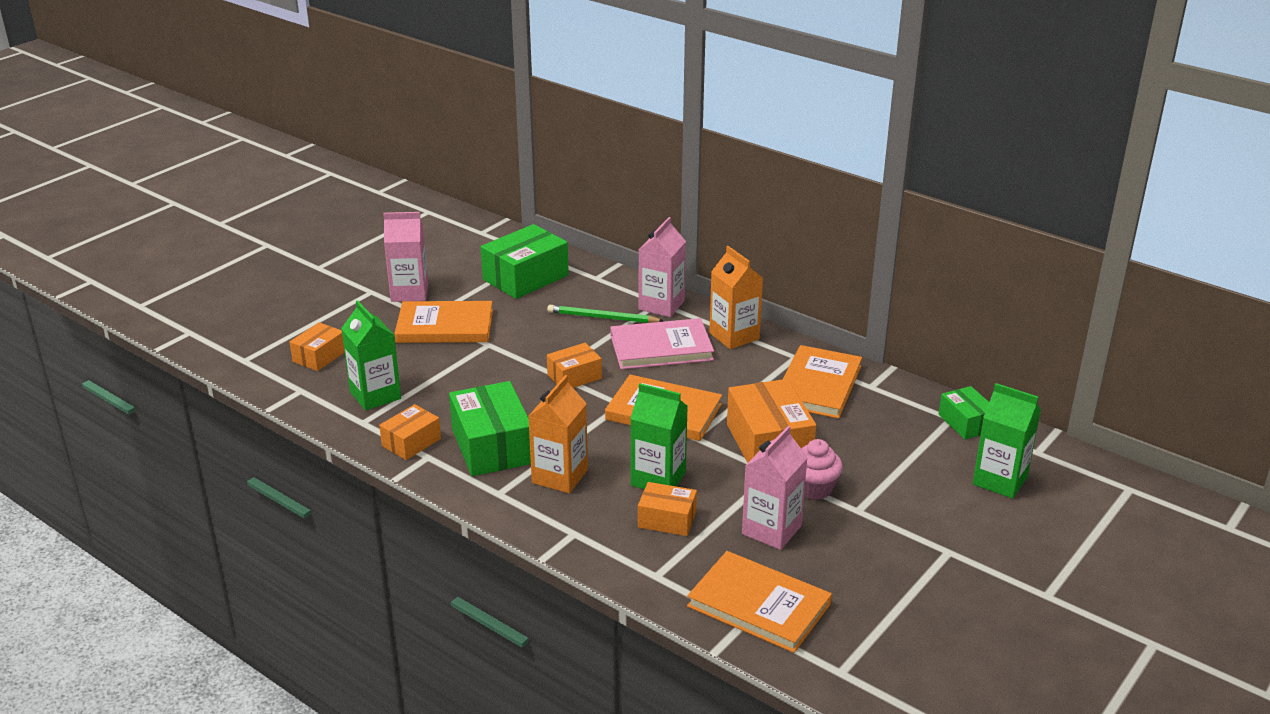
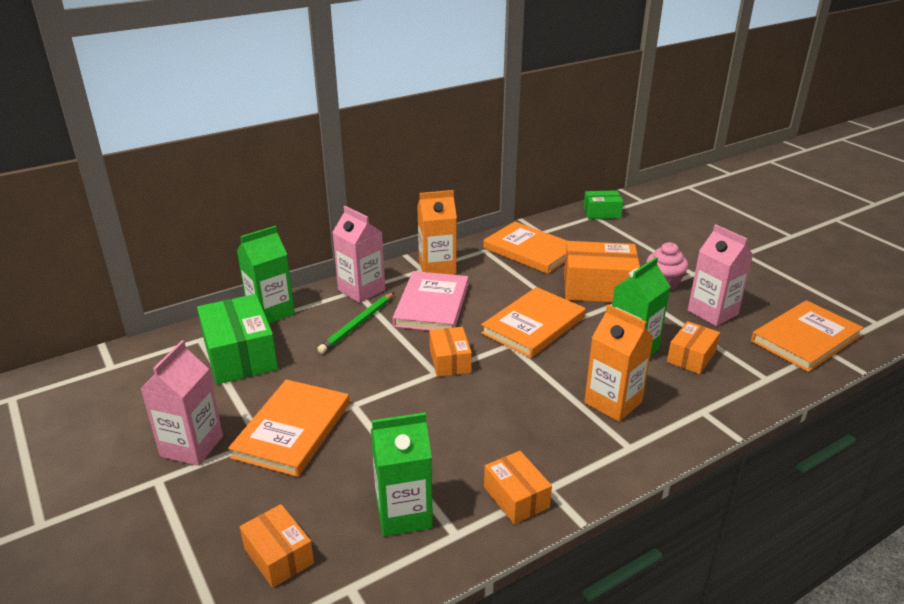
camera: 70 degrees left, 0 degrees up
(492, 446) = (547, 437): green box -> none
(1000, 480) = (670, 219): green carton -> green carton (271, 312)

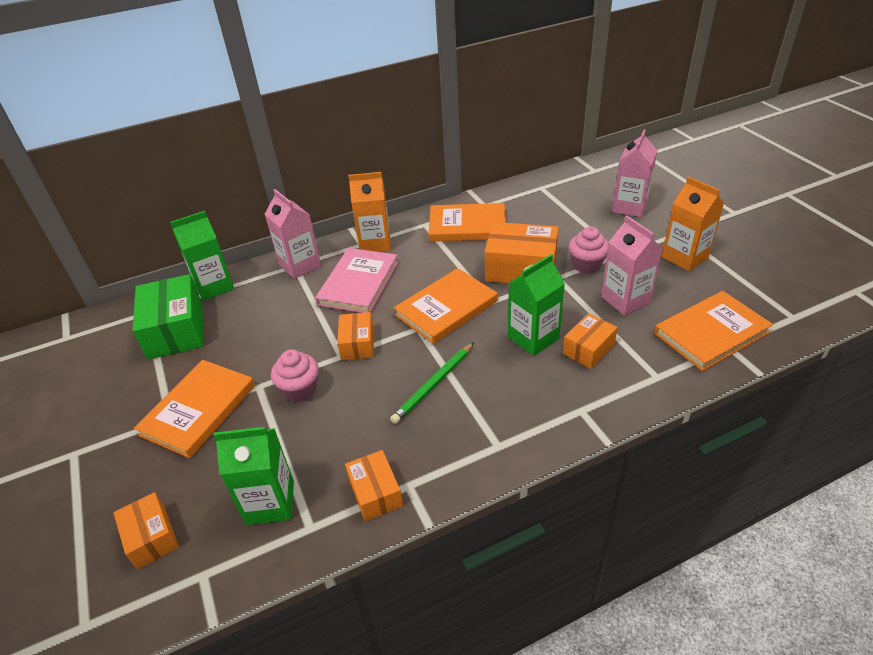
camera: 10 degrees right, 10 degrees up
(192, 446) = (110, 421): pink carton -> pink carton (629, 207)
(357, 325) = (286, 302): green pencil -> green pencil (433, 384)
(401, 406) = (300, 389): none -> pink cupcake
(530, 251) = (467, 226): orange book -> orange book turned 45 degrees counterclockwise
(602, 213) = (549, 184): green box -> none
(613, 402) = (496, 396): orange carton -> orange carton (684, 257)

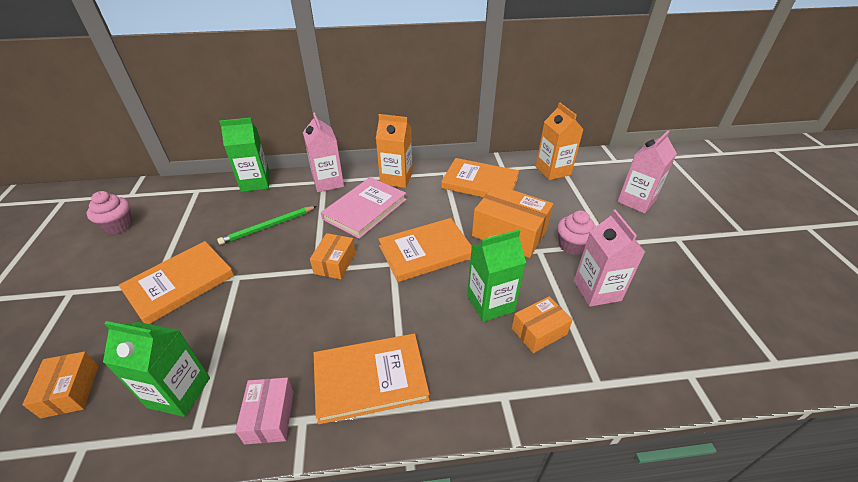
camera: 15 degrees right, 0 degrees up
(176, 330) = (207, 210): green box -> none
(300, 389) = (266, 291): pink cupcake -> pink cupcake (119, 225)
(375, 493) = (270, 417): orange box -> pink box
(433, 384) = (378, 322): green pencil -> green pencil (268, 227)
(684, 257) = (674, 264): orange carton -> orange carton (553, 171)
(711, 333) = (675, 353): orange book -> orange book (370, 379)

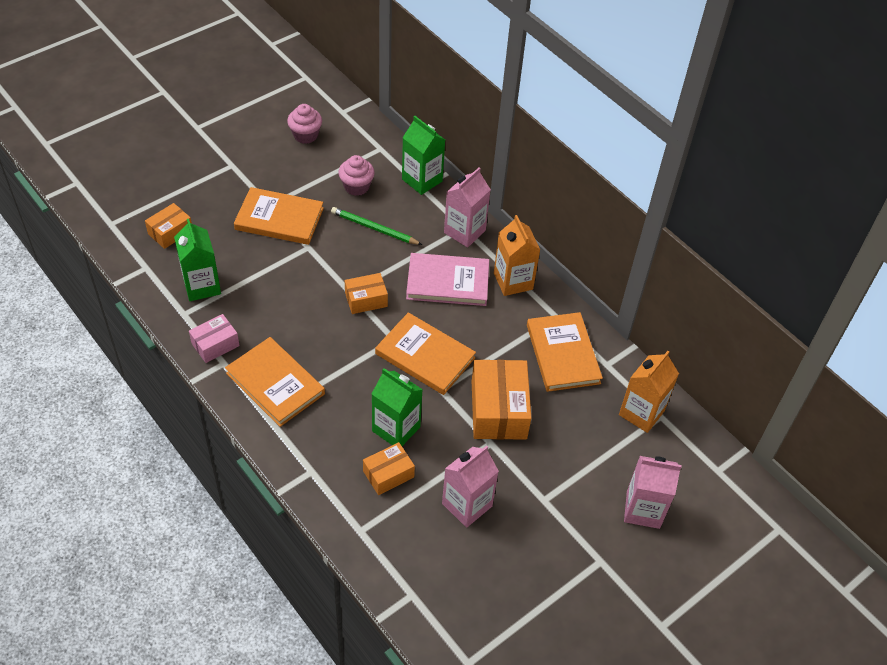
camera: 55 degrees right, 10 degrees up
(539, 331) = (388, 474): orange box -> orange box turned 60 degrees counterclockwise
(572, 246) = (517, 468): pink cupcake -> pink cupcake (356, 187)

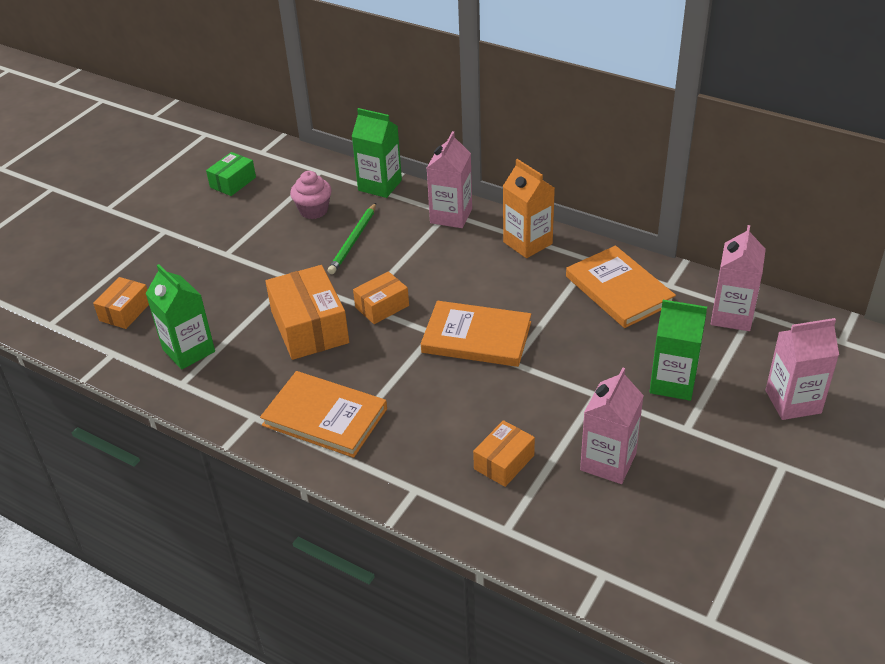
camera: 15 degrees left, 10 degrees down
(215, 344) = (234, 401): pink box -> none
(279, 219) = (244, 263): orange book -> none
(305, 135) = (233, 182): pink cupcake -> green box
(374, 228) = (353, 241): green pencil -> green pencil turned 75 degrees counterclockwise
(396, 429) = (486, 415): green carton -> green carton (672, 383)
(447, 282) = (460, 264): pink book -> none
(499, 410) = (585, 361): orange box -> orange box (310, 327)
(641, 413) = (732, 316): orange carton -> pink carton

